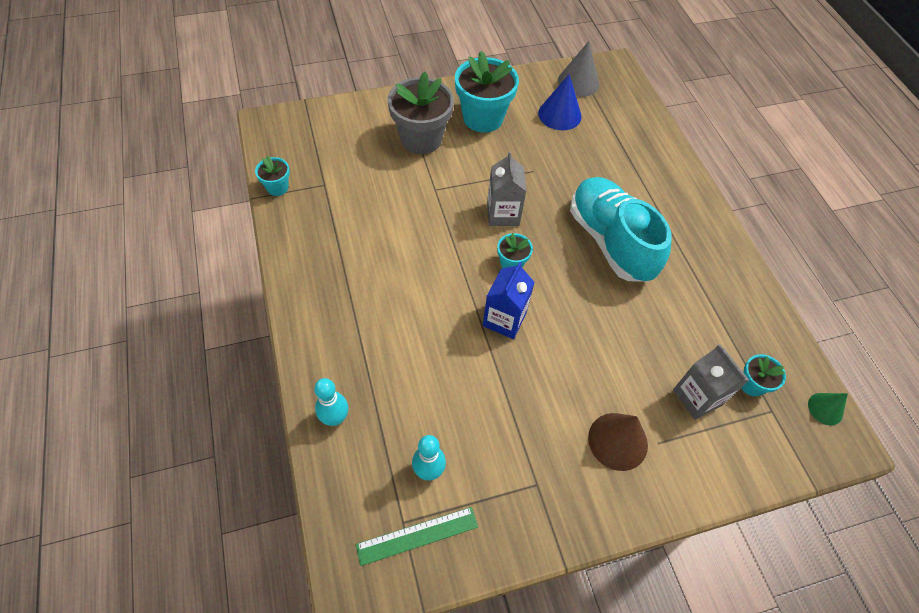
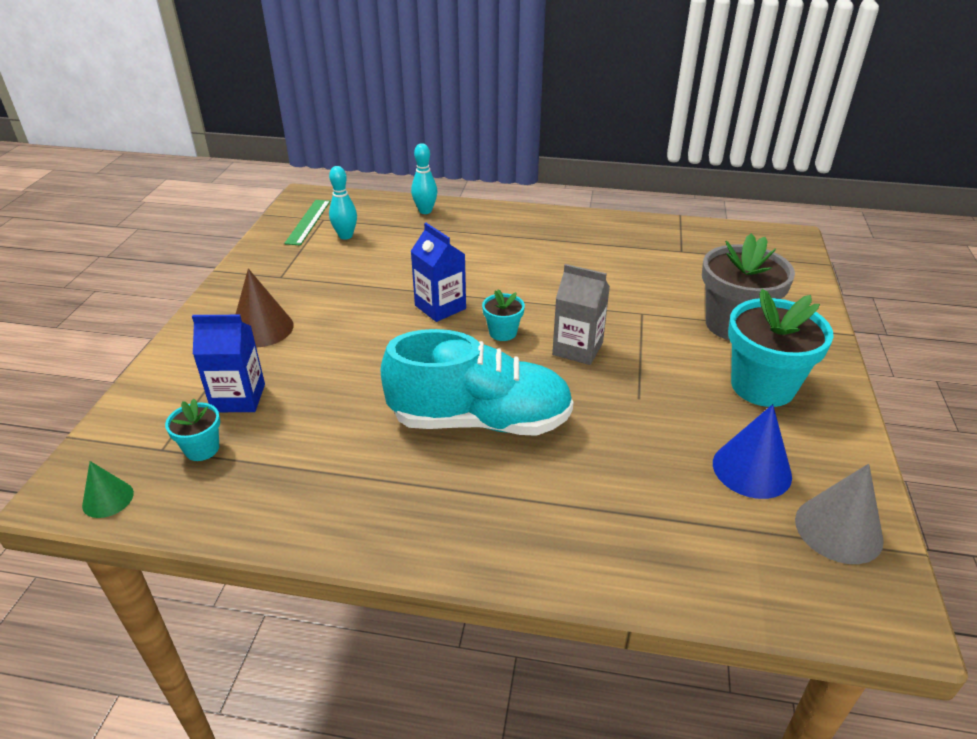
camera: 120 degrees right, 20 degrees down
(277, 187) = (688, 227): turquoise flower pot -> none
(697, 397) = (238, 398): grey carton -> blue carton

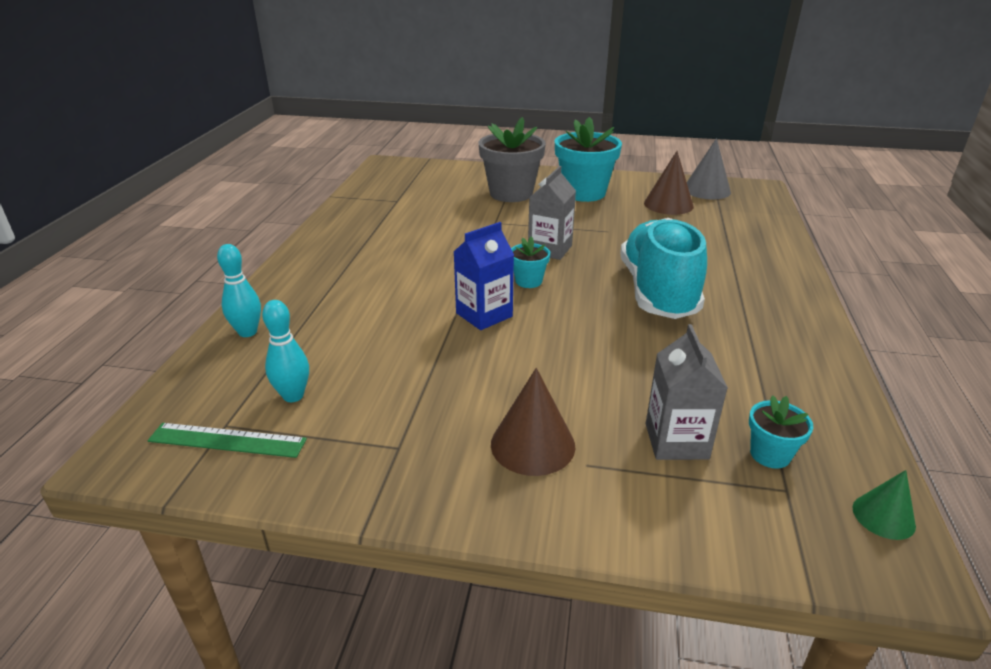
camera: 90 degrees left, 5 degrees down
(238, 398) = (676, 441): blue carton -> grey carton
(751, 469) = (668, 204): blue cone -> brown cone

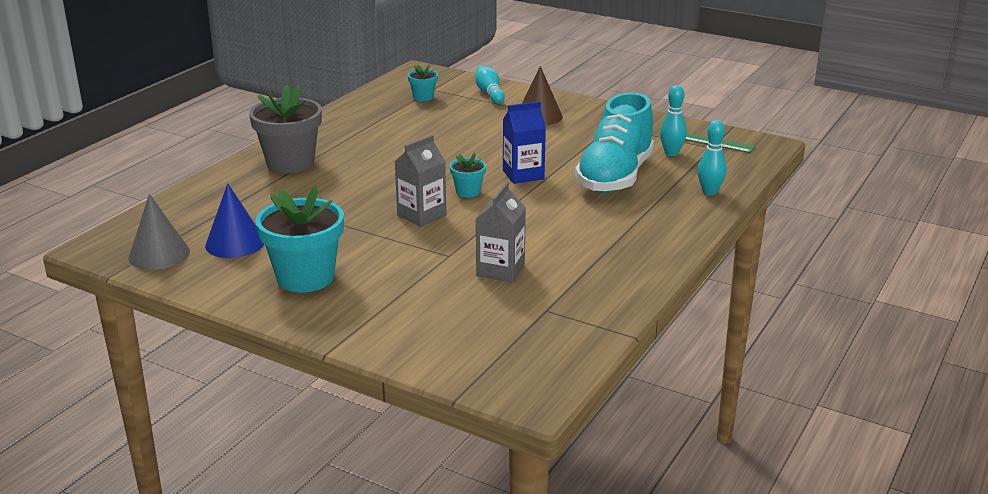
camera: 160 degrees left, 5 degrees down
(511, 193) = (394, 294): grey flower pot -> grey flower pot (290, 163)
(658, 292) = (374, 168): turquoise shoe -> turquoise shoe (615, 177)
(668, 204) = (235, 243): brown cone -> blue cone
(672, 502) = (489, 93): none -> turquoise bowling pin
(676, 441) = (463, 107): grey carton -> grey carton (500, 270)
(883, 516) = (403, 78): green cone -> none

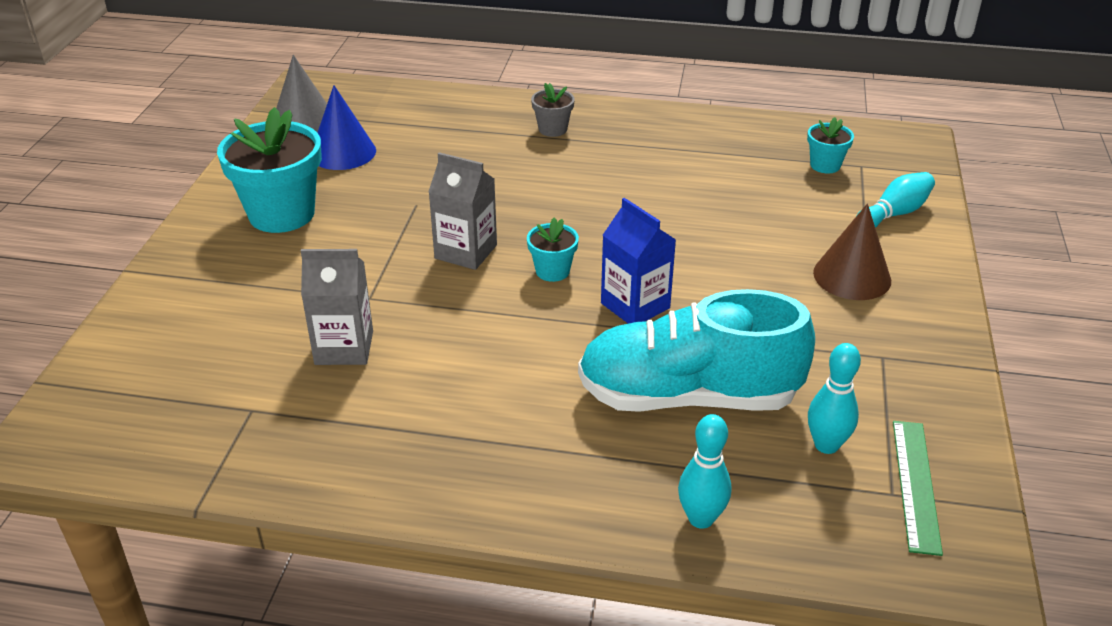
camera: 70 degrees right, 10 degrees up
(290, 163) = (552, 129): grey flower pot -> grey flower pot, size x0.49

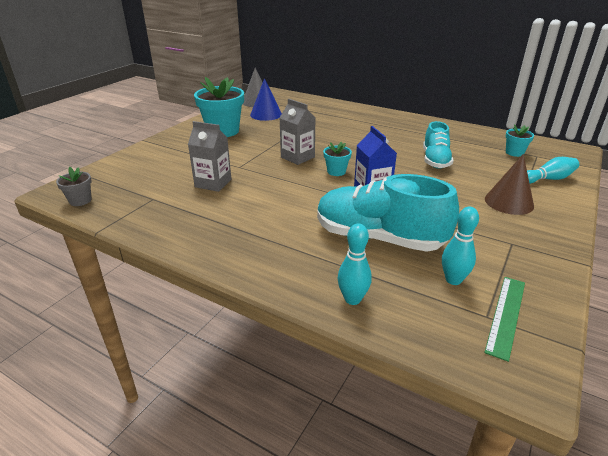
camera: 20 degrees right, 5 degrees down
(552, 129) = (371, 119): grey flower pot -> grey flower pot (80, 200)
(707, 209) = (435, 160): none -> turquoise shoe

